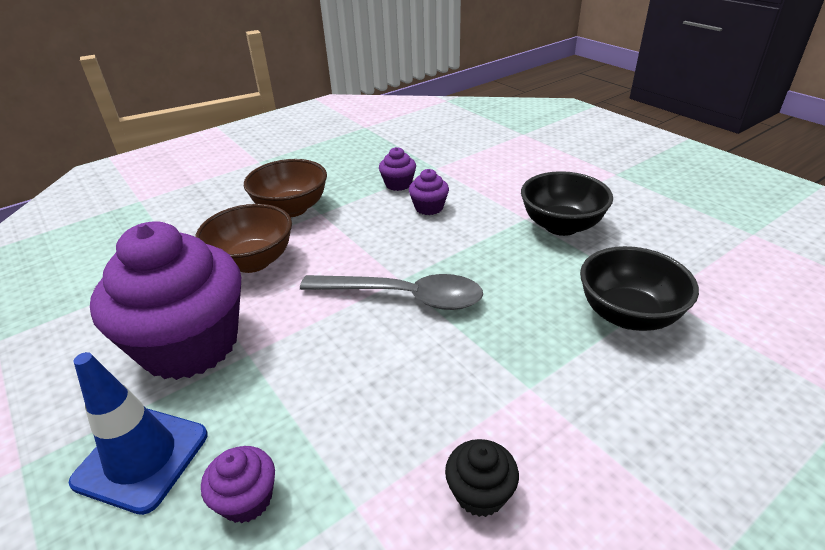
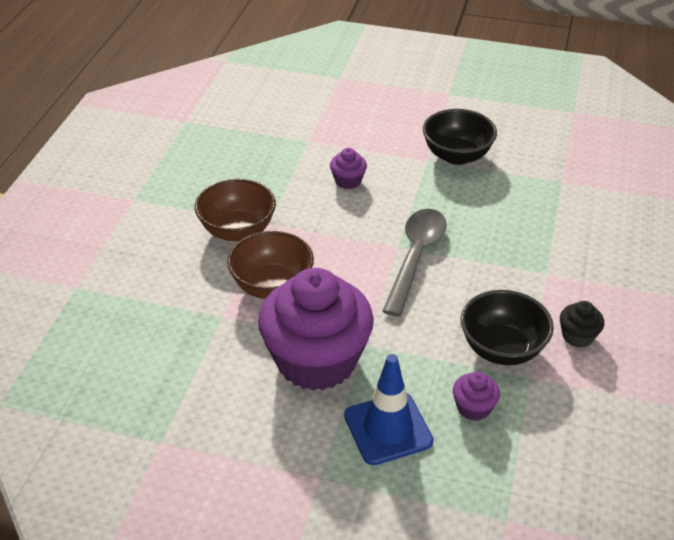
camera: 40 degrees left, 5 degrees up
(398, 184) = (297, 170): purple cupcake -> none
(404, 297) = (416, 257): grey spoon -> grey spoon turned 45 degrees counterclockwise
(628, 315) = (555, 203): black bowl -> black bowl (502, 349)

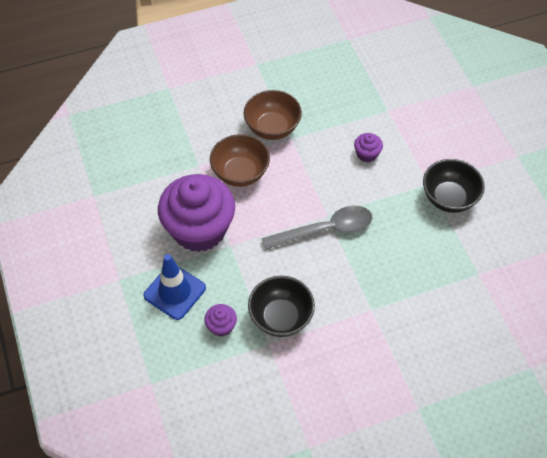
camera: 55 degrees right, 15 degrees up
(578, 336) = (325, 354): black cupcake -> none

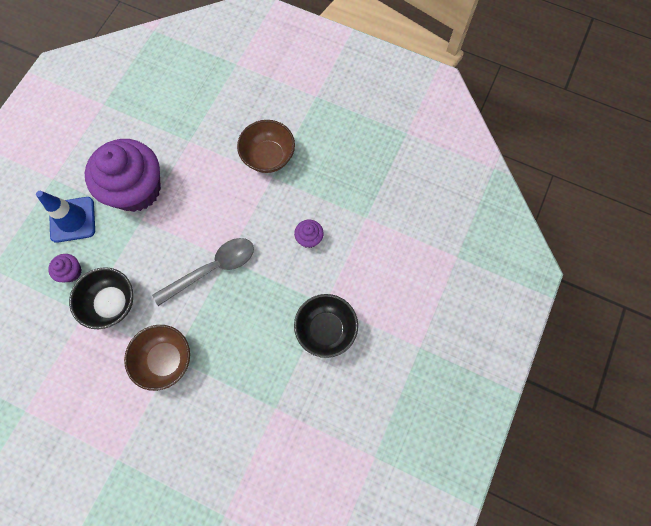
camera: 45 degrees right, 15 degrees up
(240, 173) = (208, 172): brown bowl -> brown bowl (165, 360)
(325, 230) = (213, 269): grey spoon -> grey spoon turned 60 degrees counterclockwise

